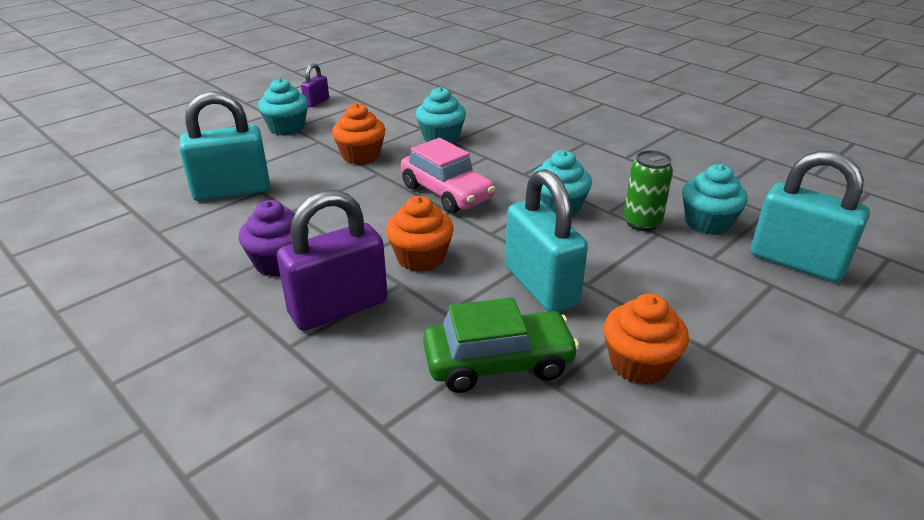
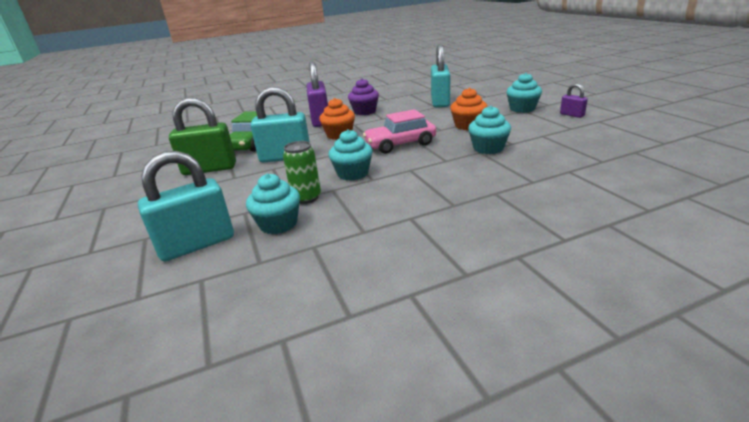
camera: 115 degrees right, 5 degrees down
(639, 364) = (209, 169): orange cupcake -> green padlock

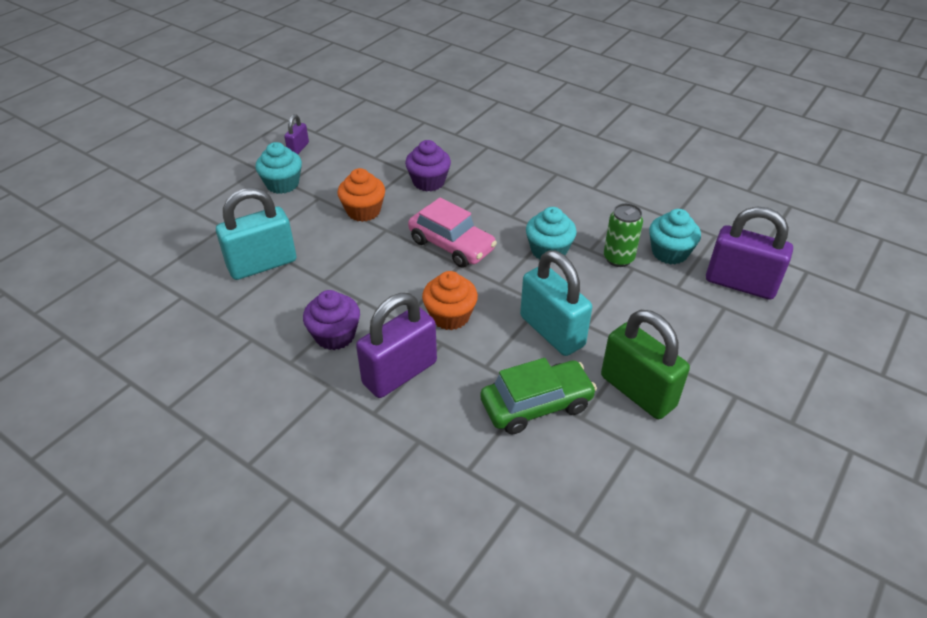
camera: 125 degrees left, 15 degrees up
(197, 244) = (740, 284): turquoise padlock -> purple padlock
(488, 148) = (428, 182): turquoise cupcake -> purple cupcake

